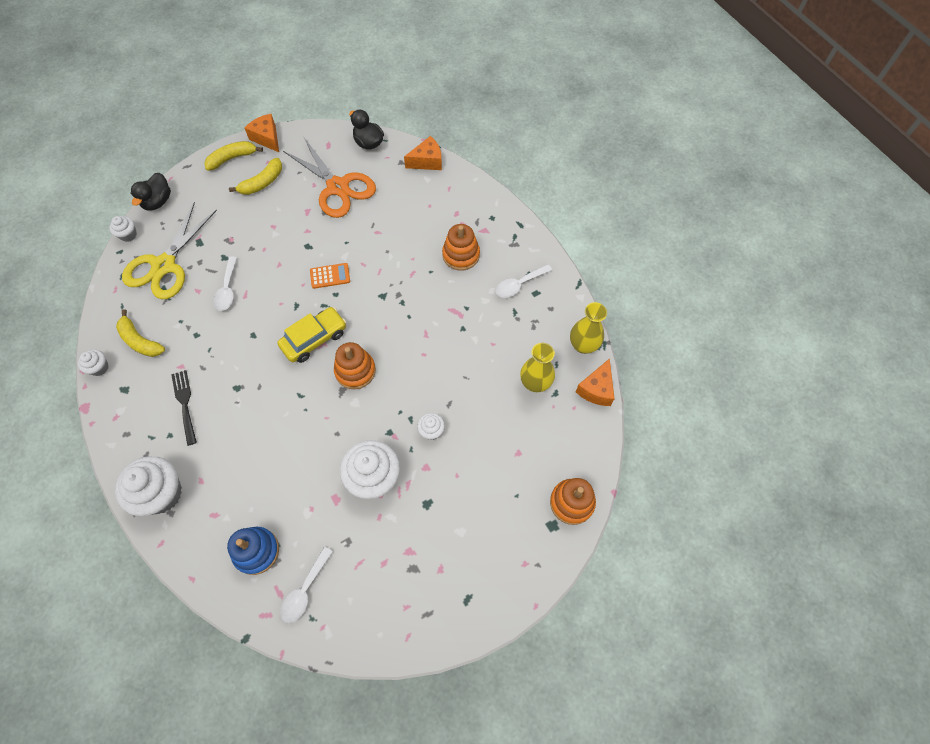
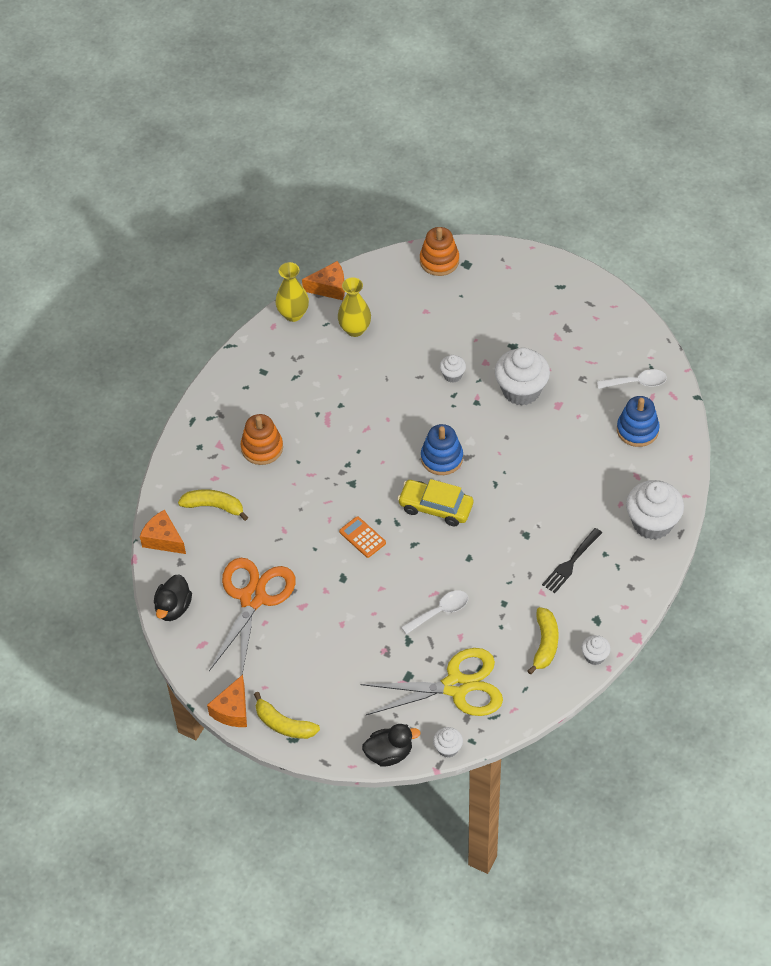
camera: 120 degrees left, 10 degrees down
(262, 183) = (295, 671): yellow banana -> yellow banana (214, 506)
(355, 371) = (442, 458): orange stacking toy -> blue stacking toy
(519, 284) = (263, 387): white spoon -> none

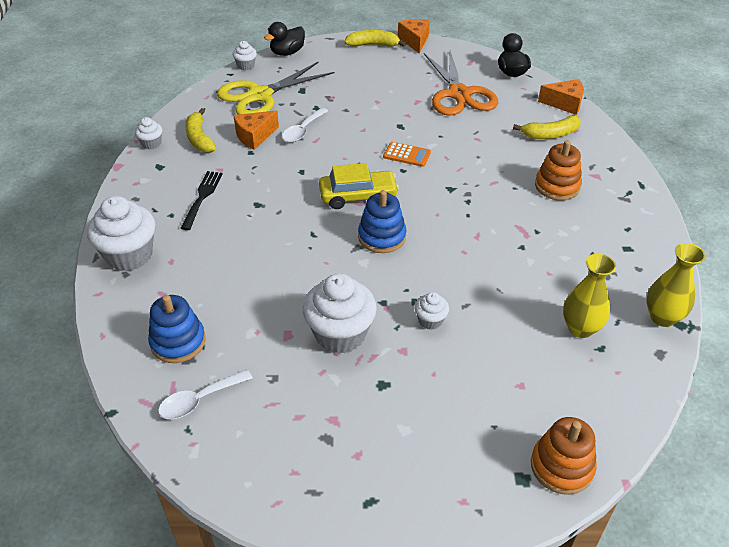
camera: 150 degrees right, 10 degrees down
(329, 288) = (657, 366): orange cheese -> orange cheese (254, 136)

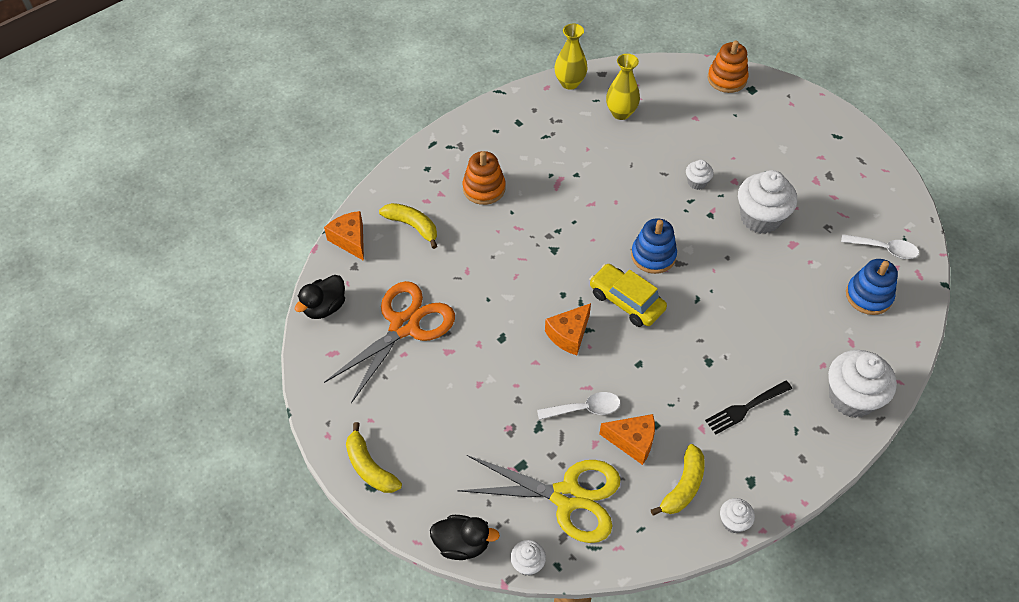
camera: 130 degrees left, 10 degrees up
(407, 155) = (540, 305): orange calculator -> none
(415, 41) = (327, 432): orange cheese -> orange cheese (569, 335)

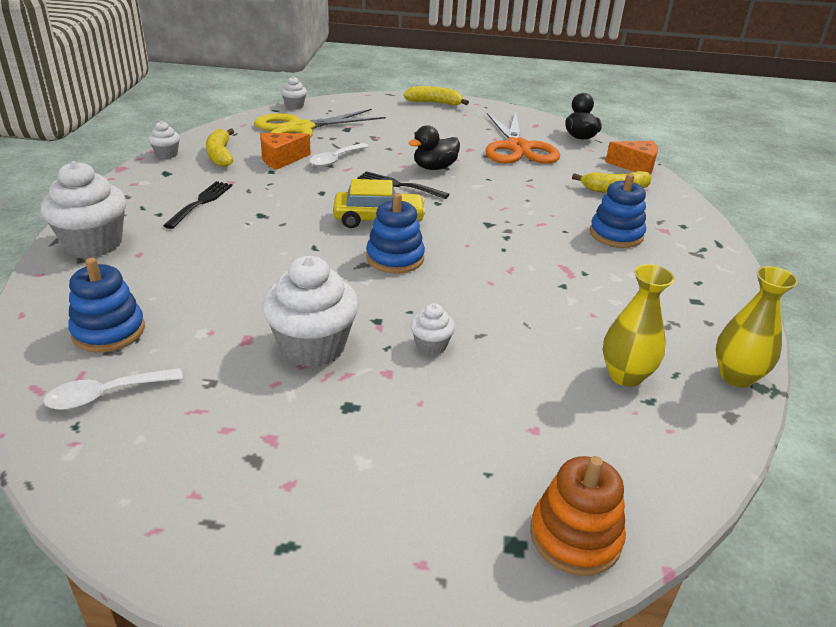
camera: 135 degrees right, 20 degrees down
(462, 544) = (341, 100): black duck -> black duck (434, 167)
(484, 188) = (616, 234): orange stacking toy -> blue stacking toy
(569, 335) = (398, 185): orange cheese -> black fork

